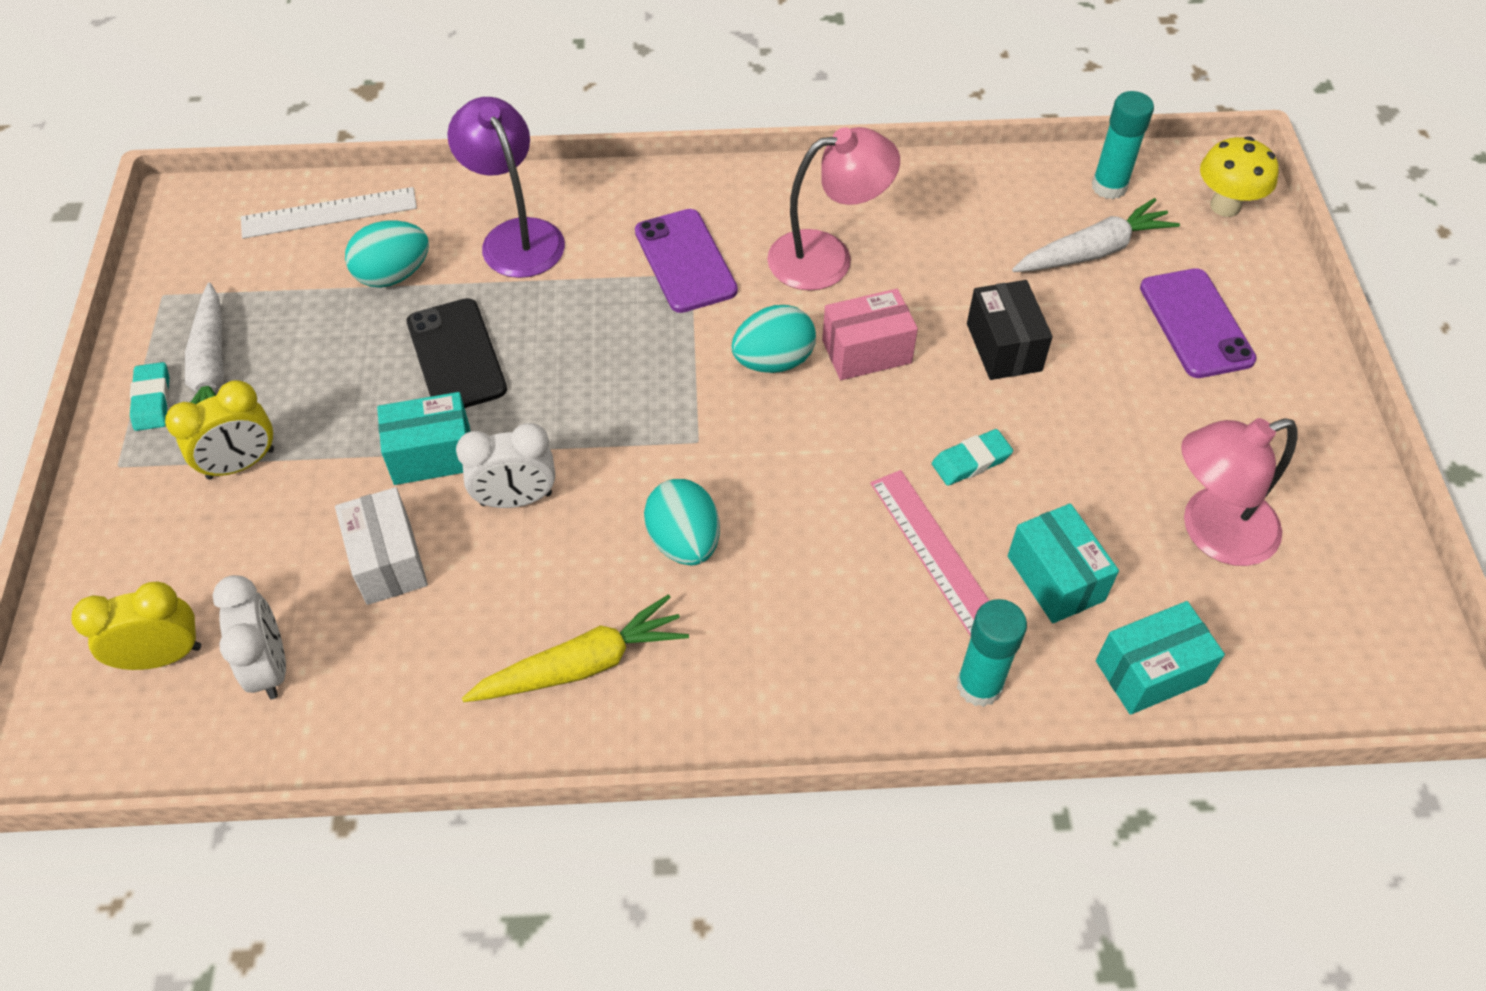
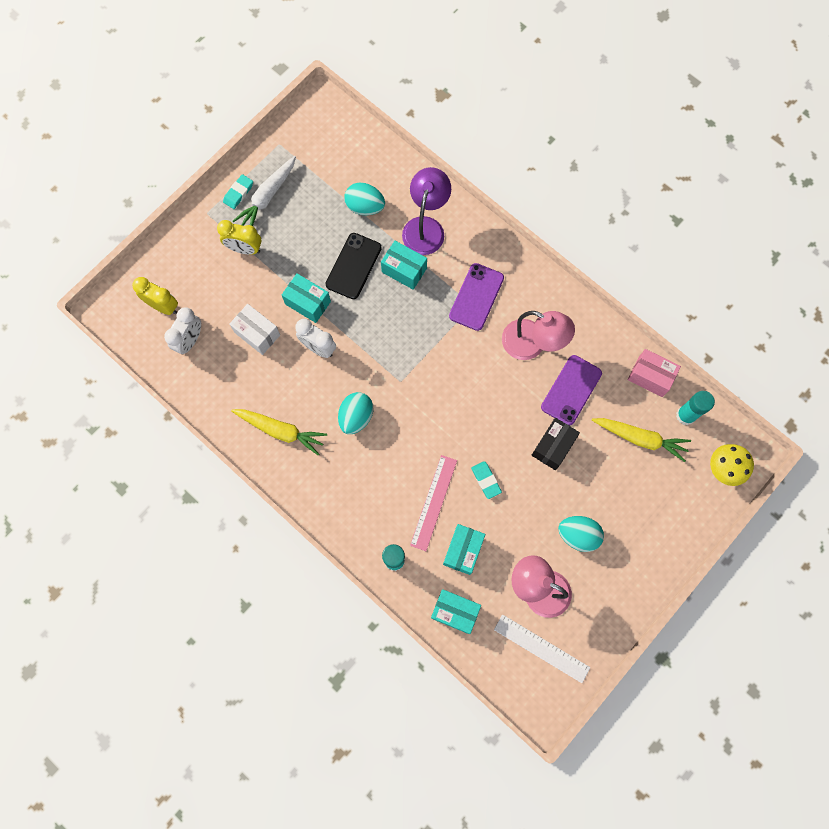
camera: 45 degrees right, 20 degrees up
(329, 213) = (368, 153): white ruler -> white ruler (541, 648)
(388, 561) = (257, 333): white box -> white box turned 75 degrees counterclockwise
(542, 306) = (404, 270): none -> turquoise box
(773, 361) = (461, 373): turquoise egg -> turquoise egg (578, 535)
(866, 352) = (500, 400): pink box -> pink box (650, 377)
(971, 461) = (486, 480): turquoise eraser -> turquoise eraser turned 45 degrees clockwise
(1093, 251) = (640, 438): white carrot -> yellow carrot
(1196, 323) = (640, 507): purple phone -> purple phone (571, 390)

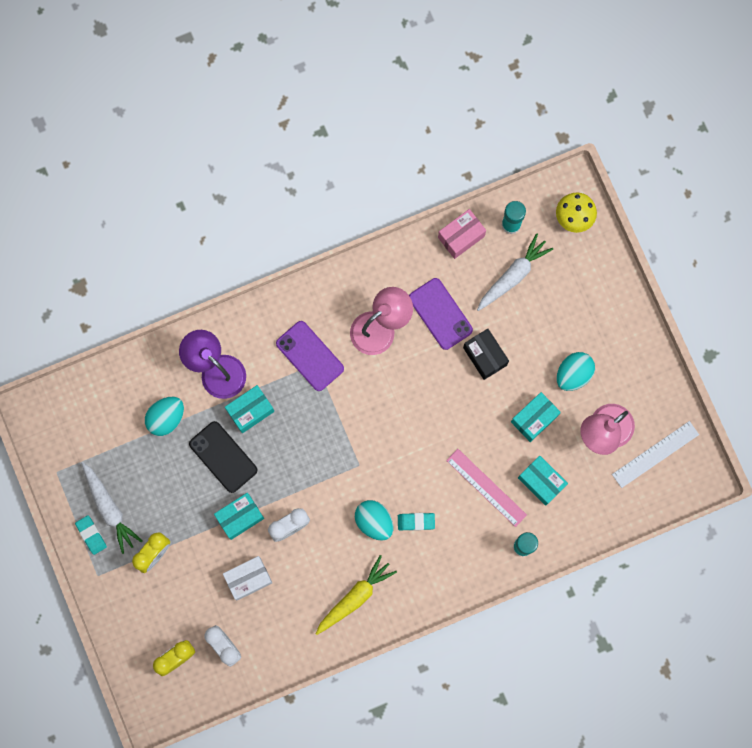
camera: 65 degrees left, 5 degrees up
(455, 612) = (591, 514): turquoise box -> turquoise box (534, 419)
(486, 480) = (488, 431): turquoise eraser -> turquoise eraser (416, 522)
(640, 438) = (513, 275): yellow carrot -> white carrot

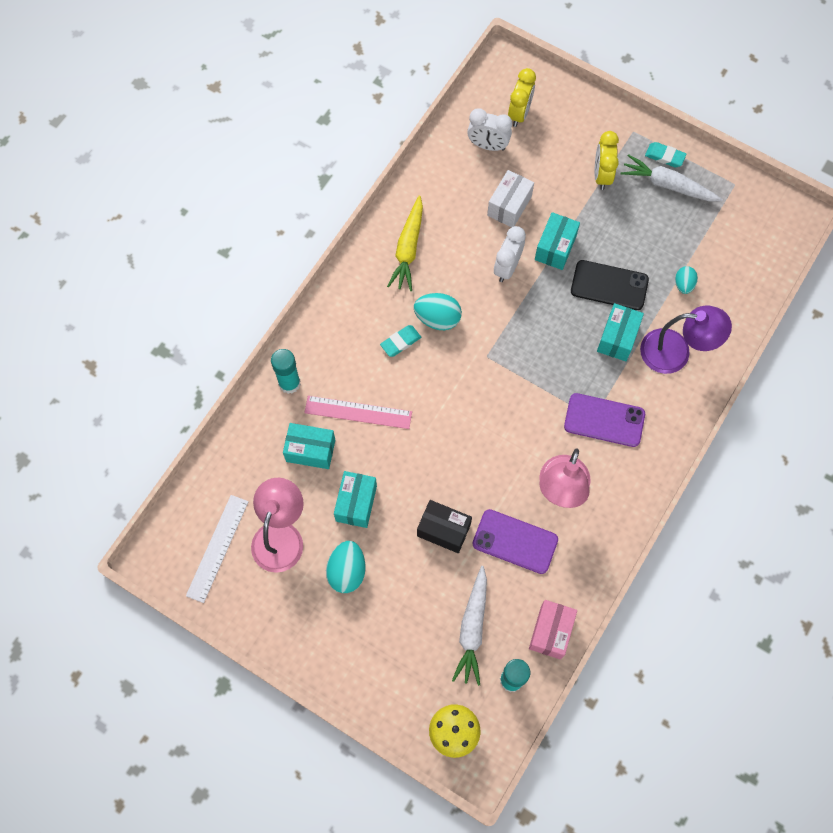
camera: 145 degrees right, 10 degrees down
(166, 418) = (683, 284): turquoise egg -> turquoise egg, size x0.61

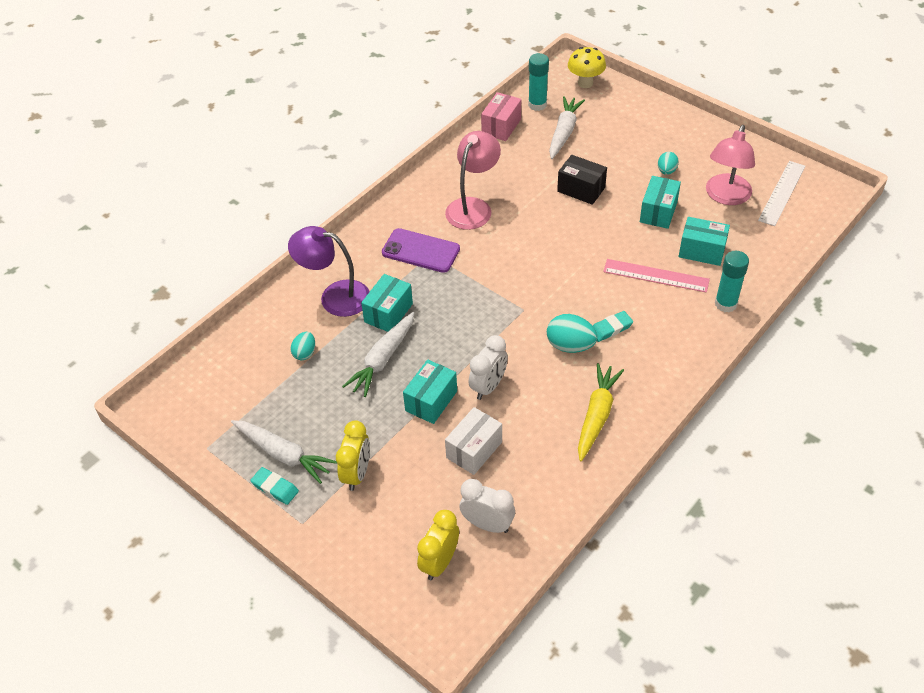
camera: 170 degrees left, 20 degrees down
(347, 571) = (666, 171): turquoise egg -> turquoise egg, size x0.61
(515, 541) = (520, 178): purple phone -> none
(609, 285) = (383, 359): black phone -> white carrot

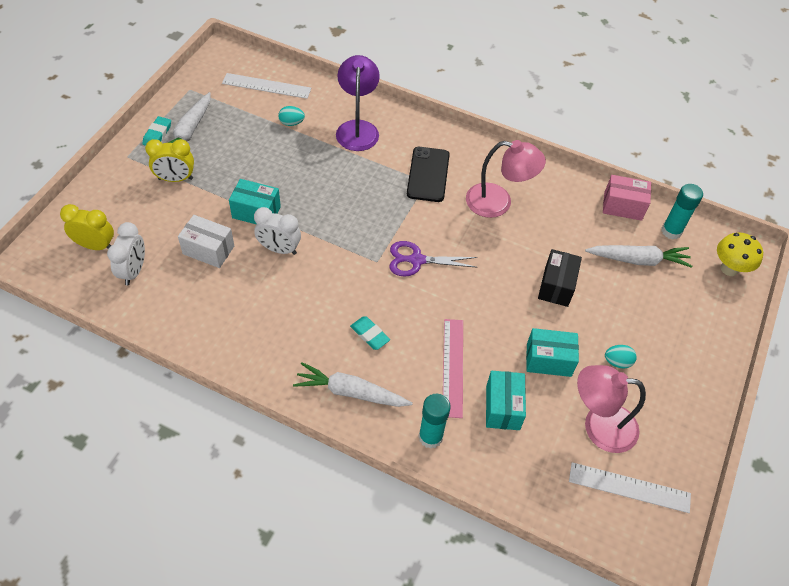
camera: 70 degrees right, 5 degrees up
(233, 369) = (266, 86): none -> white ruler
(383, 359) = (295, 172): white carrot -> white carrot (351, 392)
(388, 313) = (348, 166): turquoise box -> none
(420, 251) = (428, 174): purple phone -> black phone
(529, 279) = (417, 260): none -> purple scissors
(570, 346) = (340, 304): turquoise egg -> none
(597, 415) = (260, 335): yellow carrot -> none

